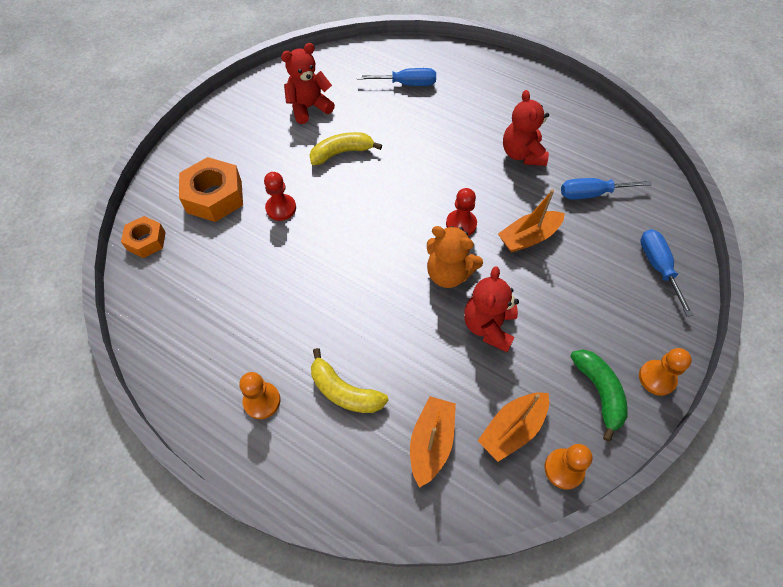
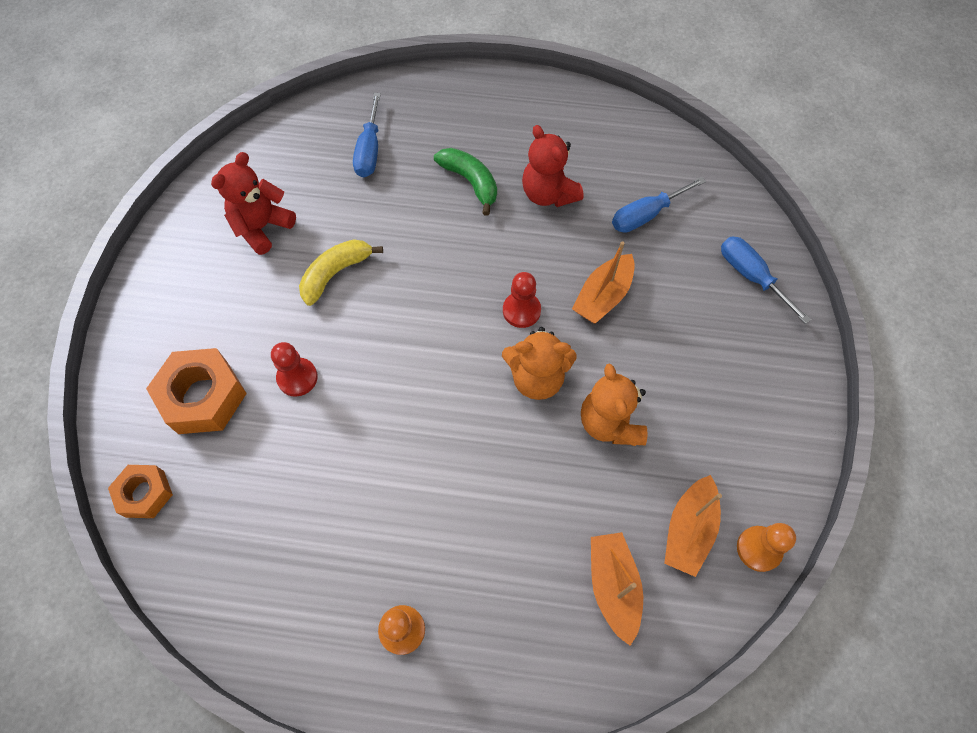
camera: 25 degrees left, 5 degrees up
(344, 391) = (490, 573): yellow banana -> none
(406, 84) = (369, 150): blue screwdriver -> blue screwdriver turned 120 degrees clockwise
(488, 326) = (610, 423): red teddy bear -> orange teddy bear
(599, 392) = (755, 447): green banana -> green banana (470, 182)
(657, 378) = (803, 405): orange pawn -> none

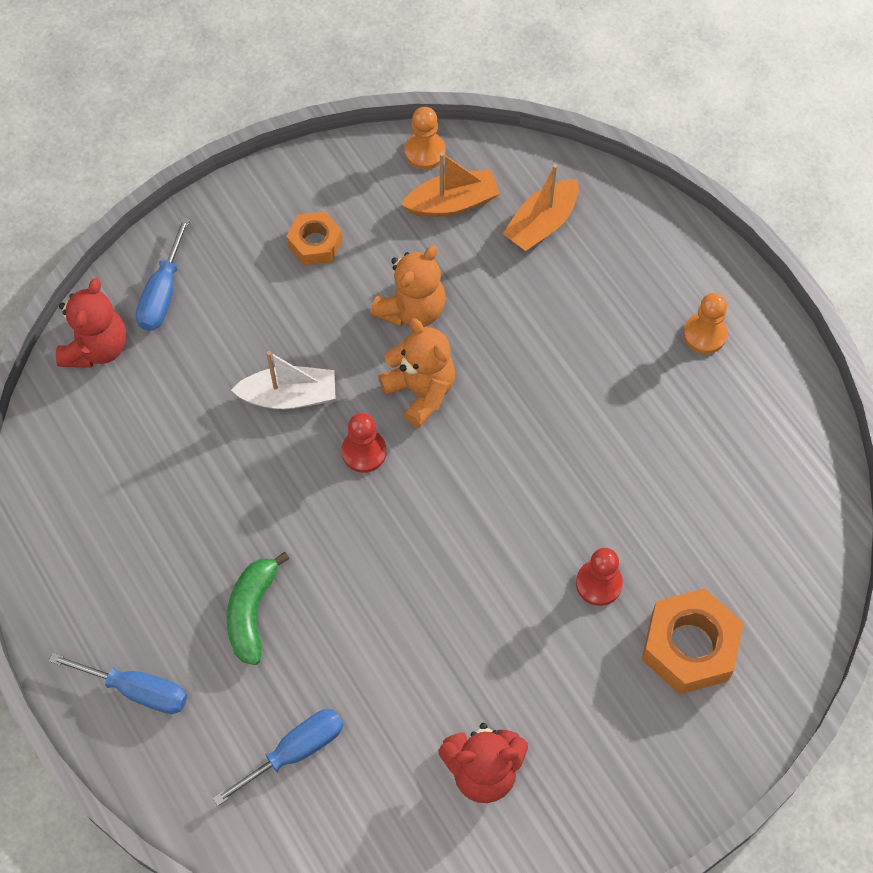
camera: 130 degrees left, 0 degrees up
(145, 494) = (803, 609): orange nut -> orange nut (315, 243)
(335, 273) = (470, 648): yellow banana -> none
(548, 194) = (206, 526): red teddy bear -> red teddy bear (96, 347)
(603, 296) = (289, 396): orange boat -> white boat
(646, 215) = (160, 421): blue screwdriver -> blue screwdriver (137, 690)

